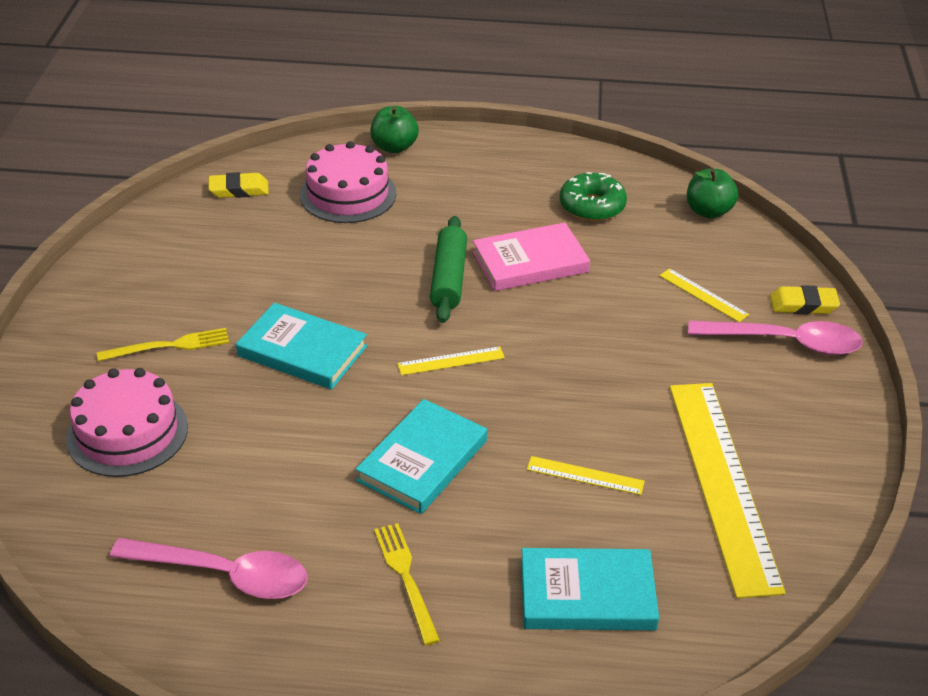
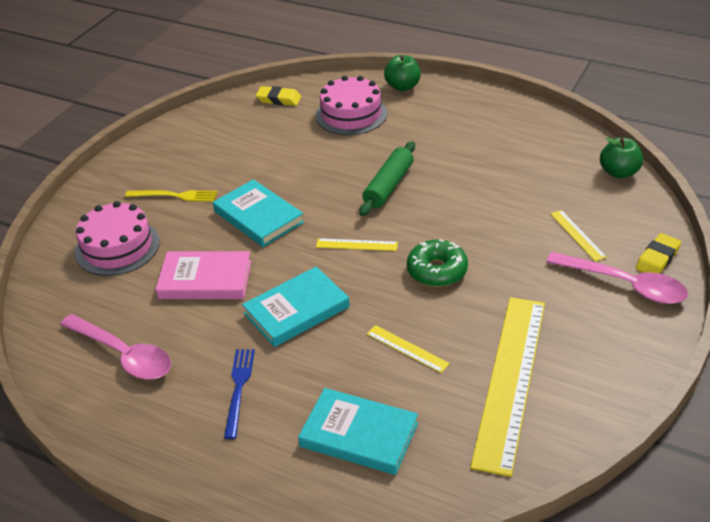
camera: 25 degrees right, 0 degrees up
(406, 578) = (239, 389): yellow fork -> blue fork
(530, 262) = (455, 185): pink book -> pink book (205, 280)
(592, 206) = (526, 153): green donut -> green donut (437, 271)
(803, 305) = (657, 259): yellow eraser -> yellow eraser turned 75 degrees counterclockwise

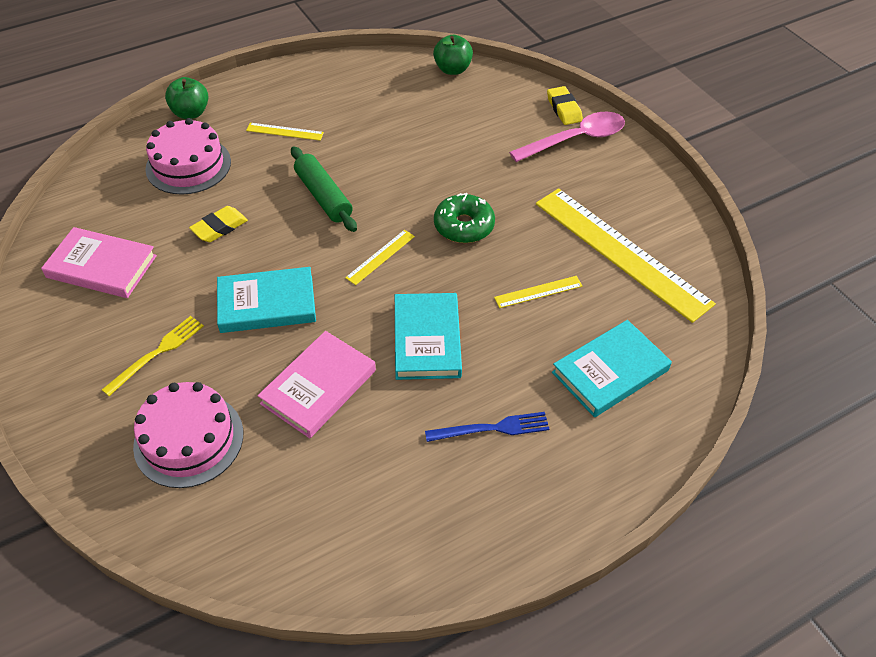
camera: 60 degrees left, 10 degrees up
(123, 355) = (367, 503): pink spoon -> none
(225, 134) = (101, 266): none -> pink book
(239, 389) = (492, 428): blue fork -> blue fork turned 135 degrees clockwise
(279, 99) = (95, 200): yellow eraser -> yellow eraser (219, 227)
(577, 235) = (500, 130): yellow ruler -> yellow ruler (285, 131)

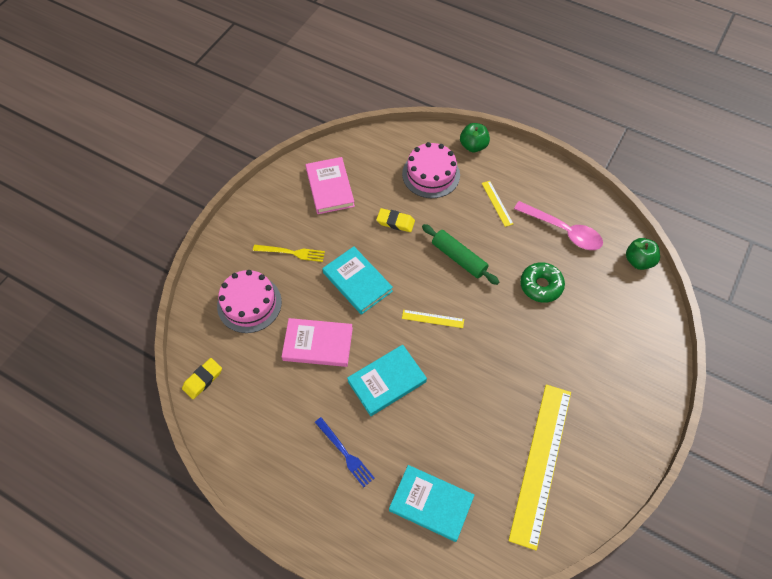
camera: 60 degrees right, 10 degrees up
(323, 196) = (458, 258): green rolling pin -> green rolling pin turned 75 degrees counterclockwise
(464, 226) = (492, 351): green donut -> green donut (541, 285)
(538, 292) = (468, 426): yellow ruler -> none
(564, 109) = (658, 355): yellow eraser -> yellow eraser (203, 379)
(575, 139) = (632, 379): pink spoon -> pink spoon (563, 231)

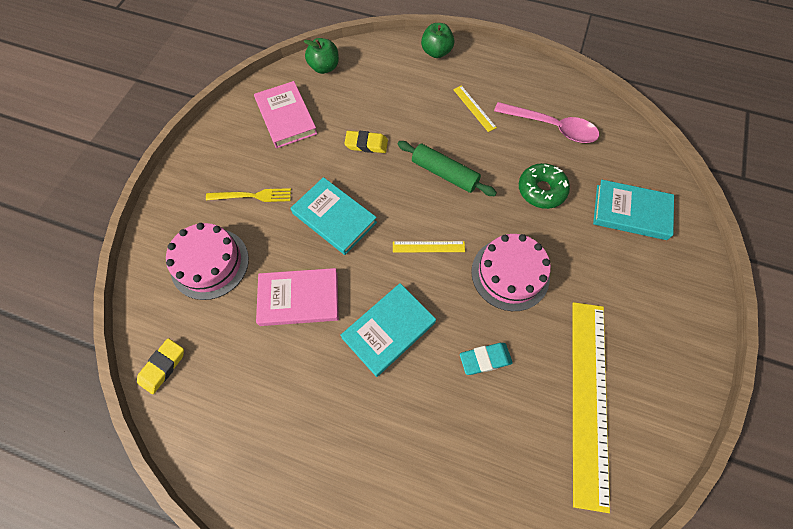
camera: 10 degrees left, 5 degrees up
(345, 453) = (353, 430): blue fork -> none
(431, 174) = (396, 88): pink cake -> pink cake (510, 274)
(431, 504) = (470, 476): turquoise book -> turquoise book (631, 212)
(462, 418) = (485, 359): none -> turquoise eraser
(638, 261) = (639, 147): green apple -> green apple (324, 67)

